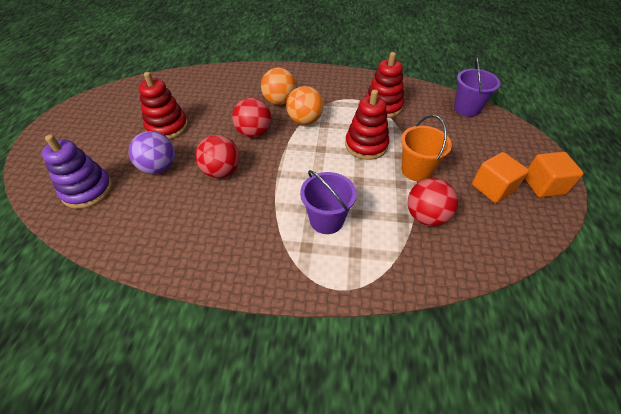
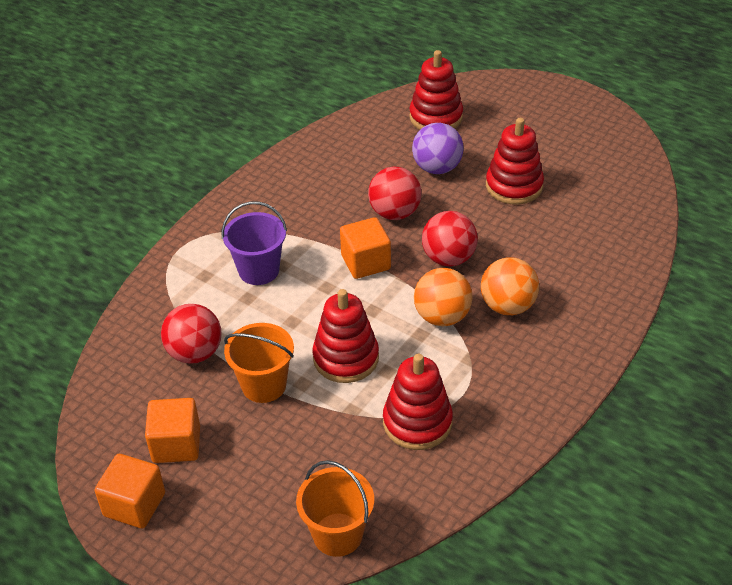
camera: 120 degrees right, 5 degrees down
(87, 190) = (436, 117): purple stacking toy -> red stacking toy
(281, 167) = (365, 262): none -> orange cube
(466, 108) = (337, 534): purple bucket -> orange bucket

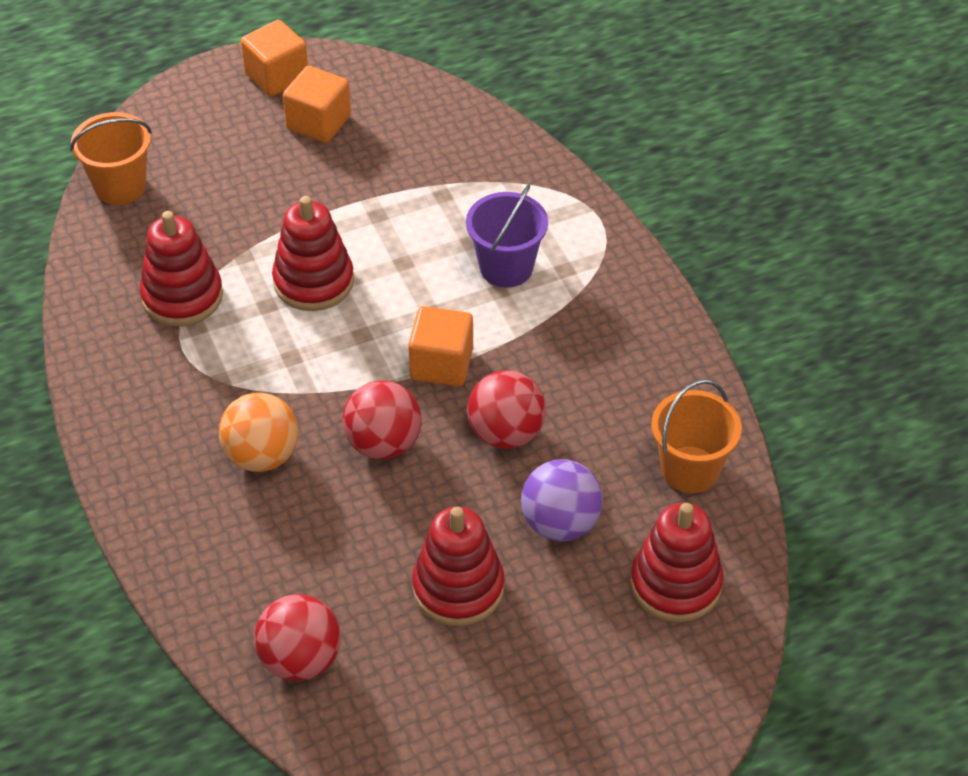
camera: 120 degrees right, 5 degrees up
(195, 353) = (424, 174): red ball -> red ball (300, 660)
(264, 385) = (335, 206): orange bucket -> orange bucket (690, 469)
(442, 316) = (299, 388): orange ball -> none

